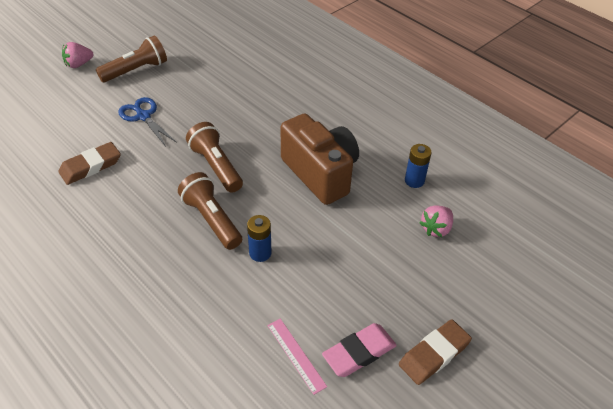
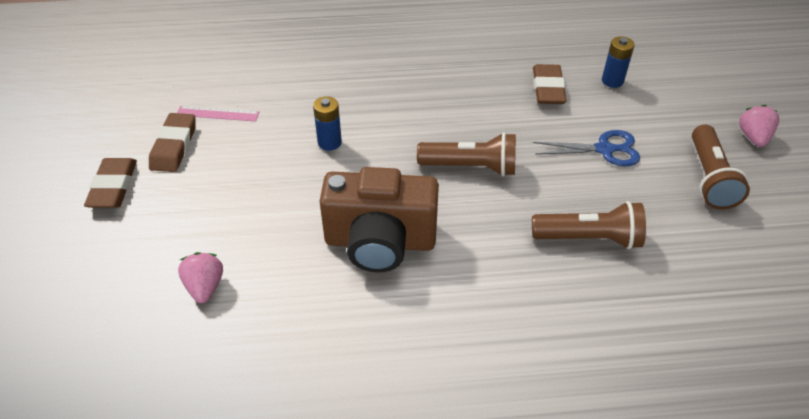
camera: 130 degrees right, 0 degrees up
(211, 220) = (401, 132): brown flashlight -> brown flashlight (589, 238)
(359, 352) = (174, 146): pink eraser -> brown eraser
(414, 181) = (281, 321): blue battery -> blue battery (612, 81)

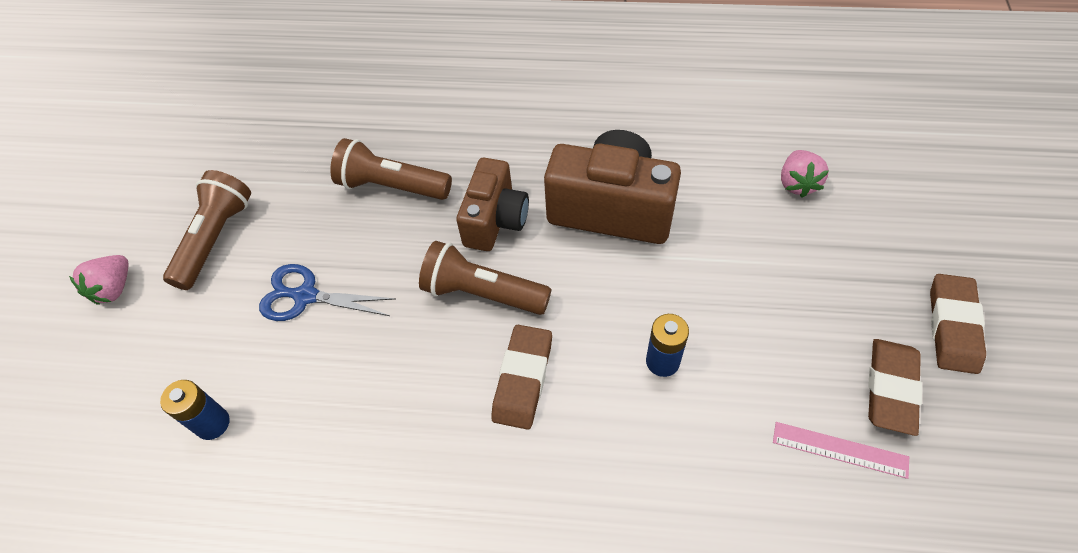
camera: 165 degrees left, 10 degrees up
(481, 220) = (495, 220): none -> brown camera
(548, 88) = (316, 423): brown eraser -> brown eraser (523, 379)

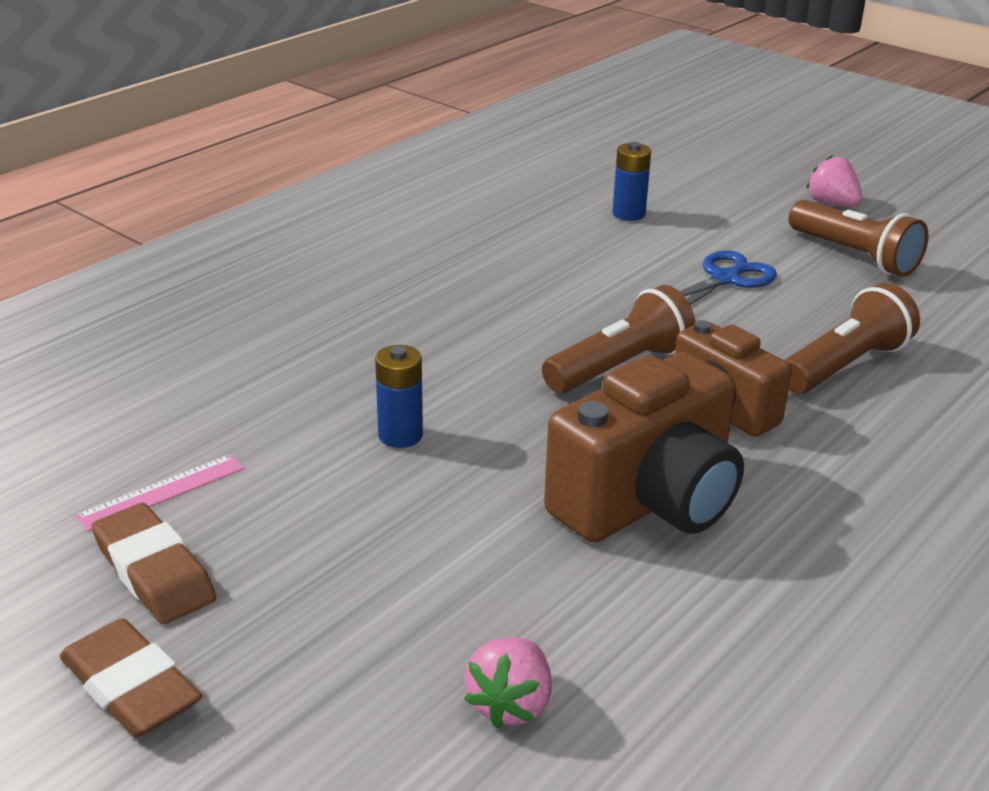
camera: 120 degrees right, 25 degrees down
(523, 379) = (489, 351): brown eraser -> none
(797, 183) = (510, 704): pink strawberry -> pink strawberry turned 105 degrees counterclockwise

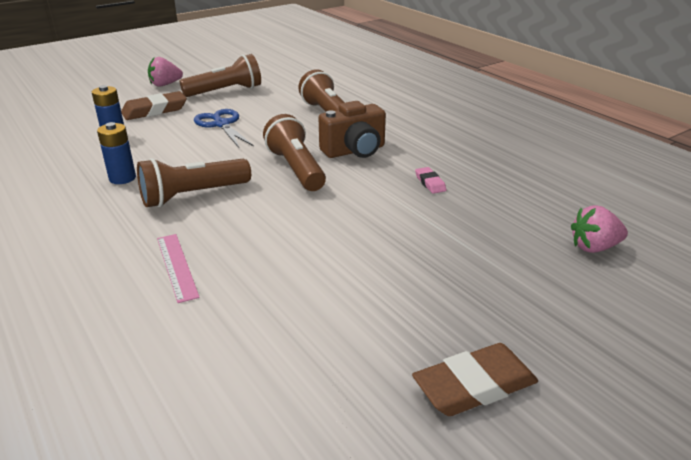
camera: 75 degrees left, 0 degrees up
(131, 686) = (604, 401): brown eraser -> brown eraser (154, 110)
(162, 492) = (370, 378): pink ruler -> pink ruler (176, 266)
(400, 435) = (336, 253): blue battery -> blue battery (122, 178)
(499, 305) = (193, 195): none -> brown flashlight
(510, 704) = (594, 247): pink strawberry -> pink strawberry turned 135 degrees clockwise
(648, 501) = (430, 183): brown camera -> pink eraser

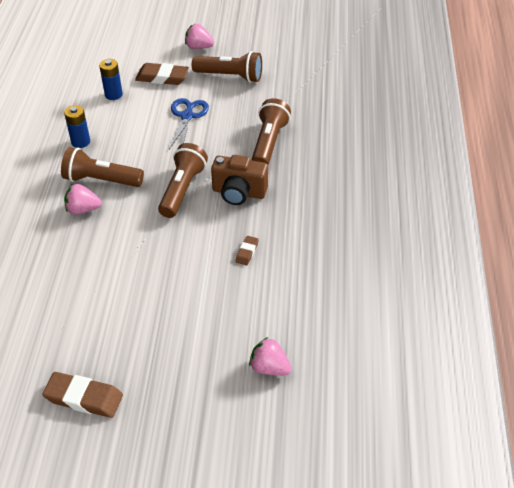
camera: 40 degrees right, 15 degrees up
(176, 266) = (40, 233): pink ruler -> none
(205, 225) = (83, 209): none -> pink strawberry
(430, 183) = (247, 252): pink eraser -> brown eraser

